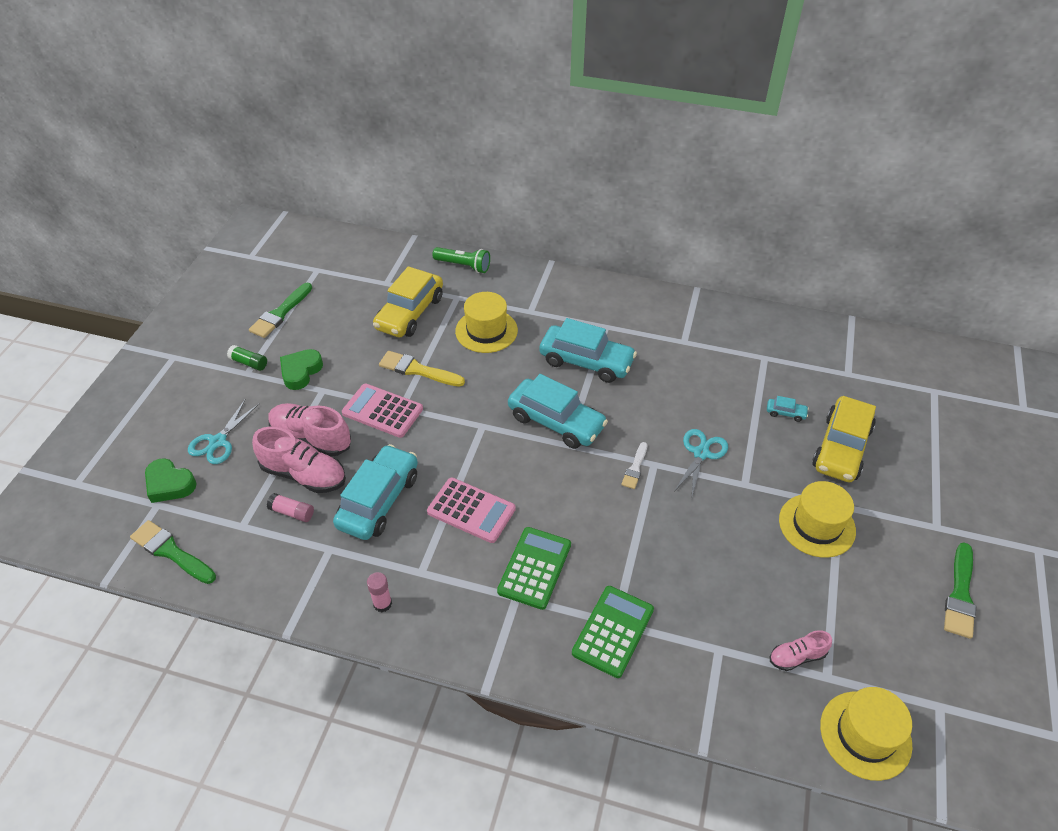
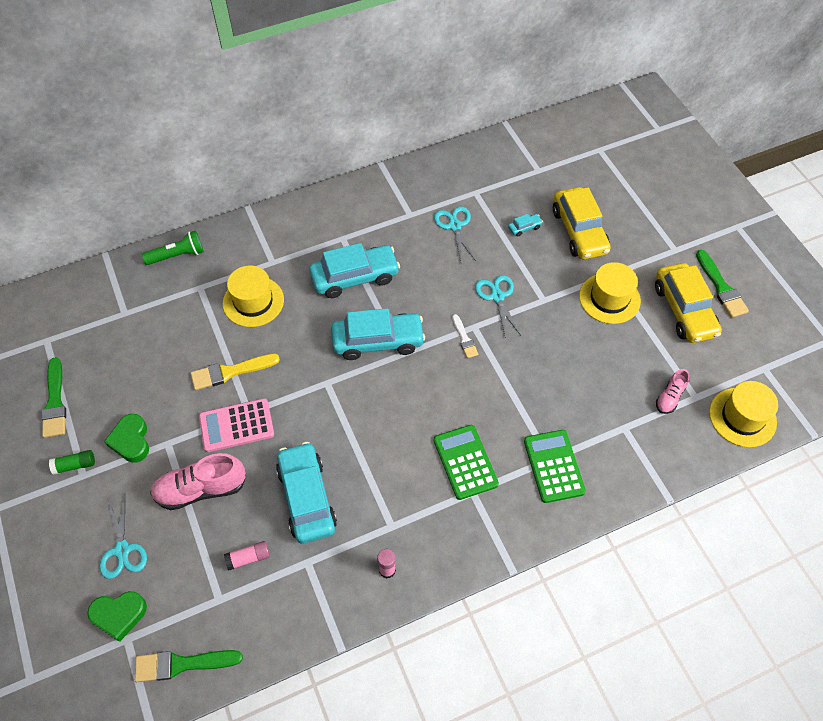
camera: 40 degrees left, 10 degrees up
(304, 474) = (226, 522): pink shoe -> none
(410, 313) = (174, 327): yellow car -> yellow car (684, 310)
(471, 510) = (382, 454): pink calculator -> none
(717, 373) = (455, 226): none -> turquoise scissors

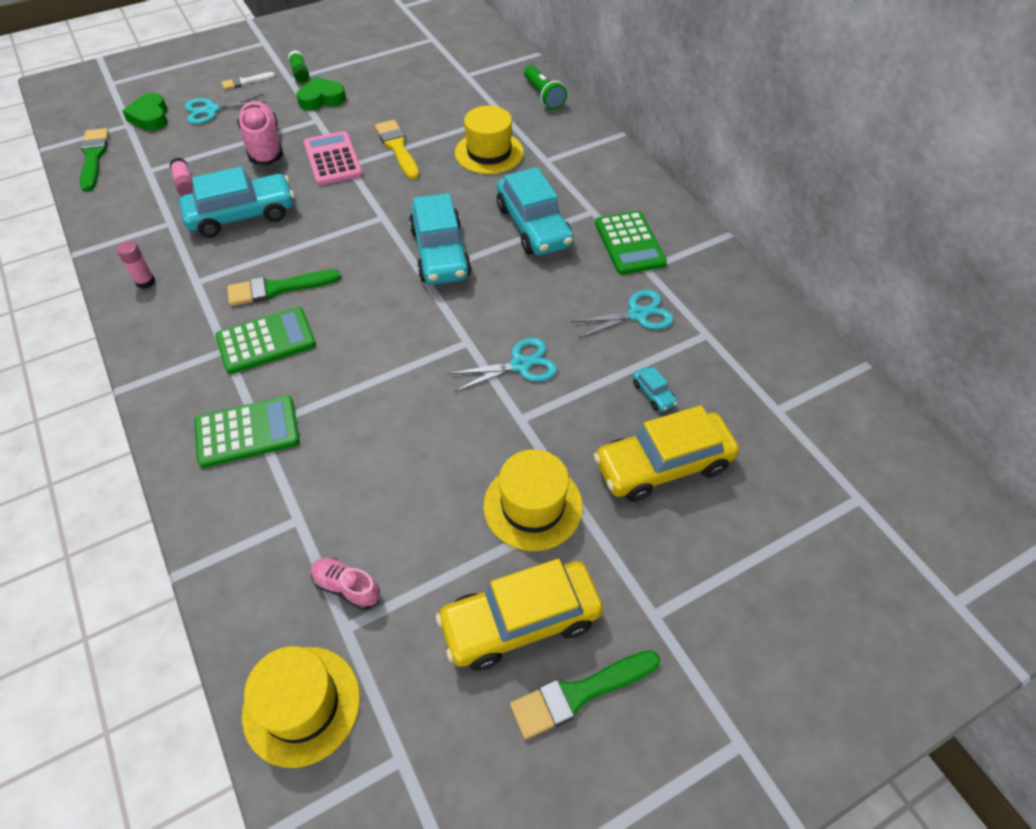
camera: 85 degrees right, 5 degrees down
(55, 402) = (366, 53): green brush -> green brush (278, 288)
(382, 220) = (629, 243): none -> green calculator
(464, 339) = (447, 333): white brush -> white brush (245, 82)

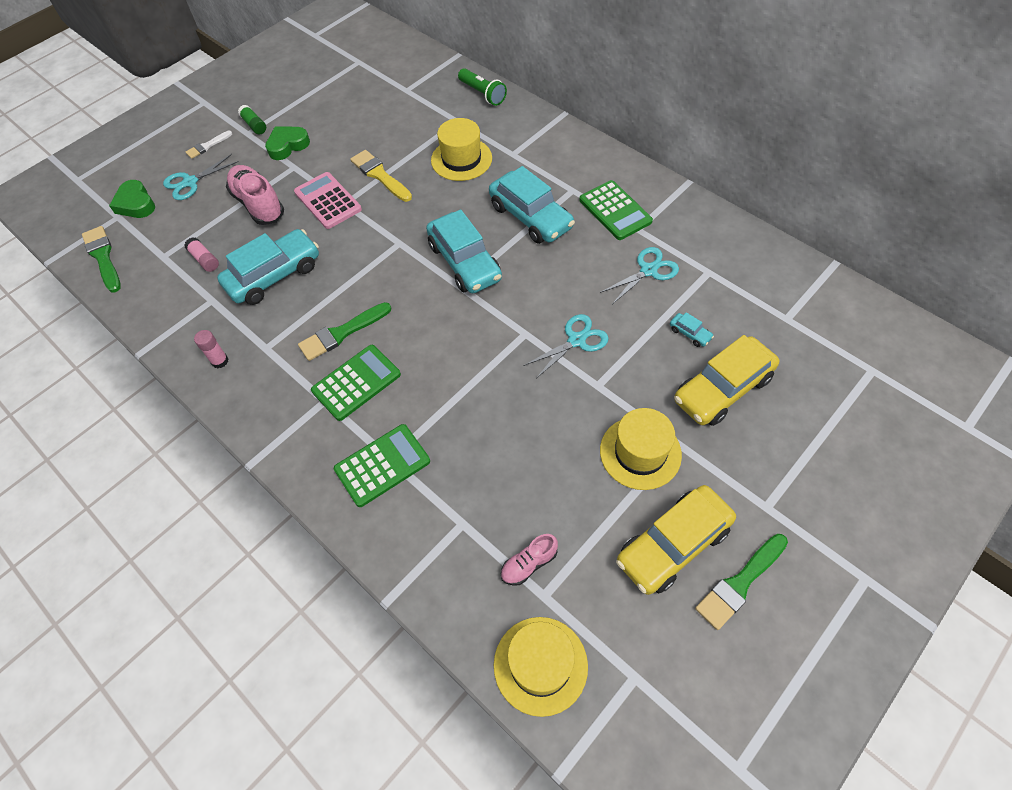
camera: 15 degrees left, 5 degrees up
(347, 587) = (529, 564): pink shoe -> pink shoe turned 45 degrees counterclockwise

